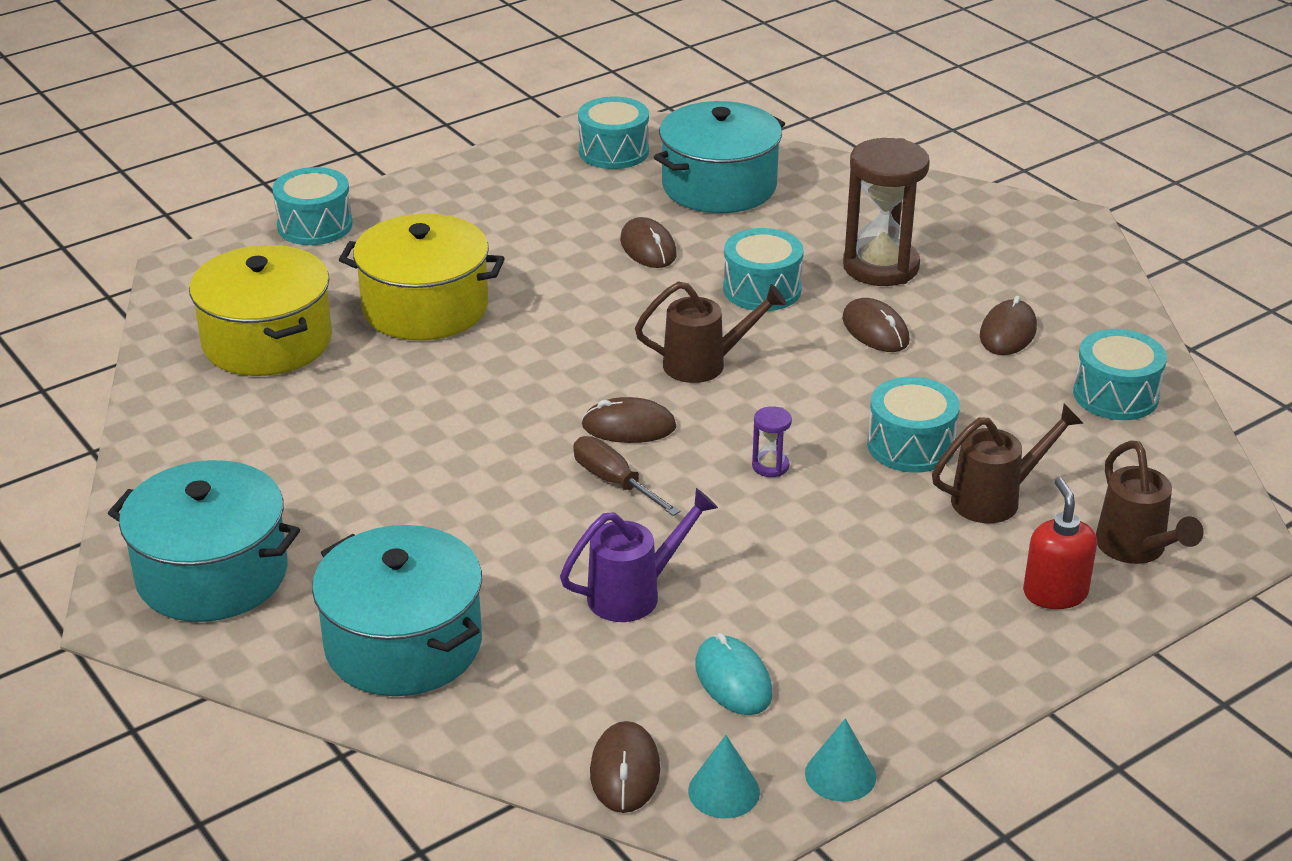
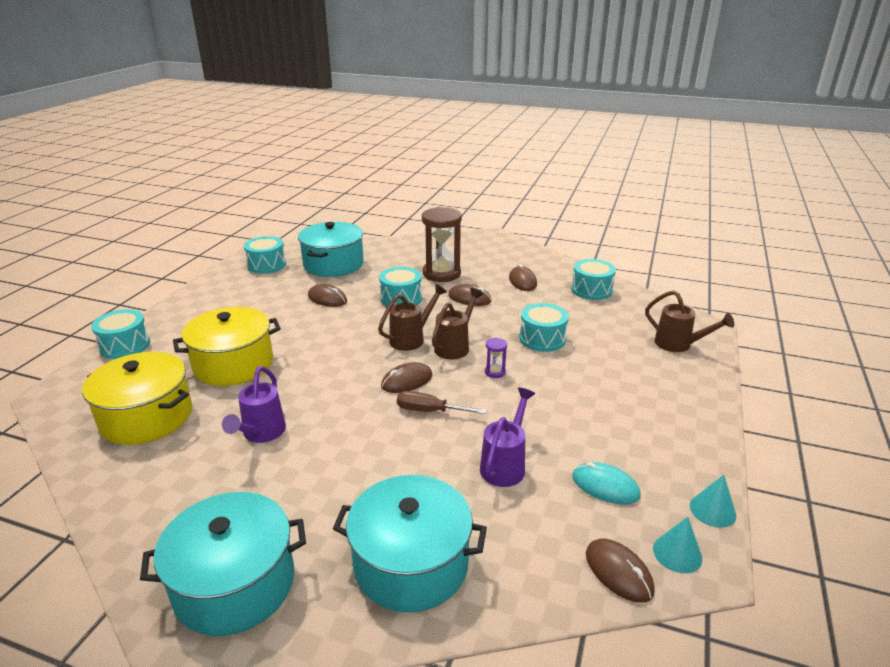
camera: 35 degrees left, 5 degrees down
(377, 420) = (261, 434): none -> purple watering can
(995, 499) = (603, 347): brown watering can -> brown watering can (455, 346)
(1055, 593) = (676, 376): red soap dispenser -> none

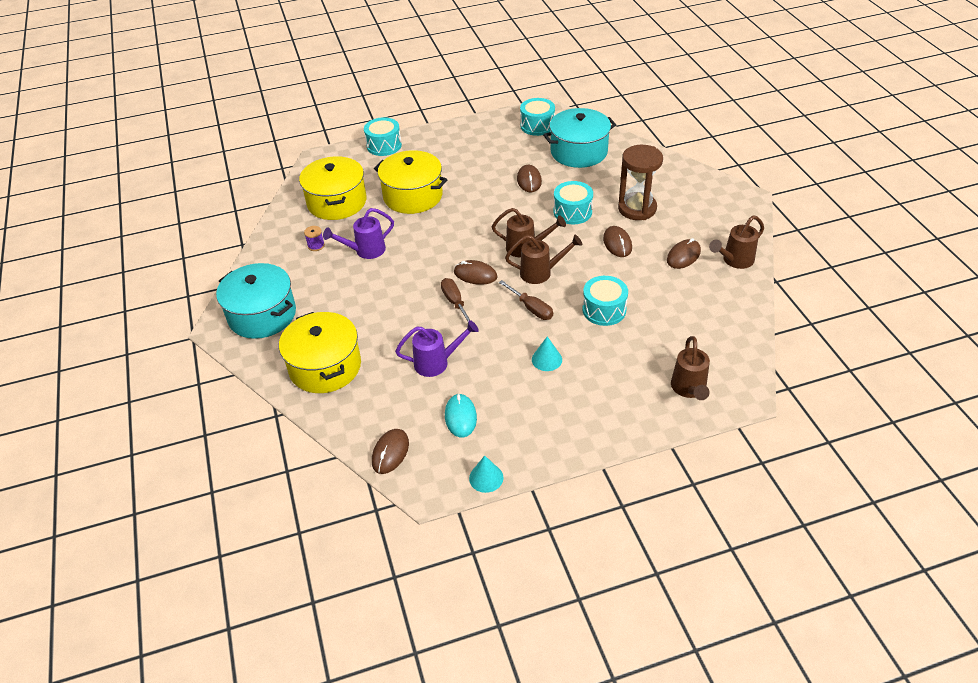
camera: 55 degrees right, 15 degrees up
(189, 468) = (316, 246): none -> purple spool
(411, 563) = (325, 367): turquoise pot -> yellow pot
(495, 372) = (531, 308): purple hourglass -> brown screwdriver
(553, 267) = (734, 260): none -> brown watering can
(591, 290) = (722, 301): turquoise drum -> none
(677, 553) = (429, 473): turquoise cone -> turquoise cone (546, 359)

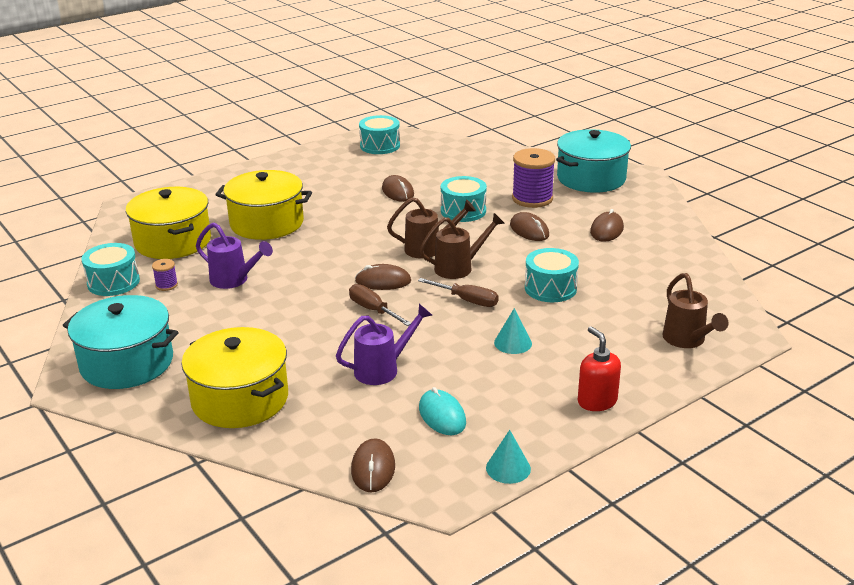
camera: 20 degrees left, 15 degrees down
(365, 251) = (234, 280): purple watering can -> purple watering can turned 105 degrees counterclockwise
(384, 145) = (206, 184): turquoise drum -> turquoise drum (113, 282)
(579, 152) = (439, 161): turquoise pot -> turquoise pot (591, 178)
(584, 432) = (597, 401): none -> red soap dispenser
(637, 208) = (532, 199): brown hourglass -> purple spool
(734, 260) = (662, 226): brown watering can -> none

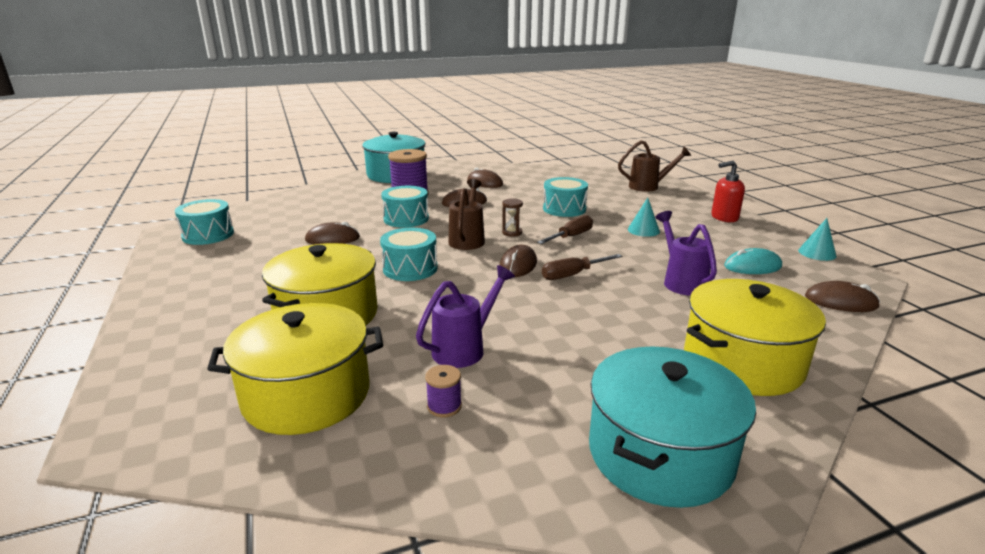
camera: 75 degrees left, 5 degrees down
(113, 282) = (399, 465): turquoise drum -> turquoise drum (410, 268)
(459, 268) = (512, 233): brown watering can -> brown hourglass

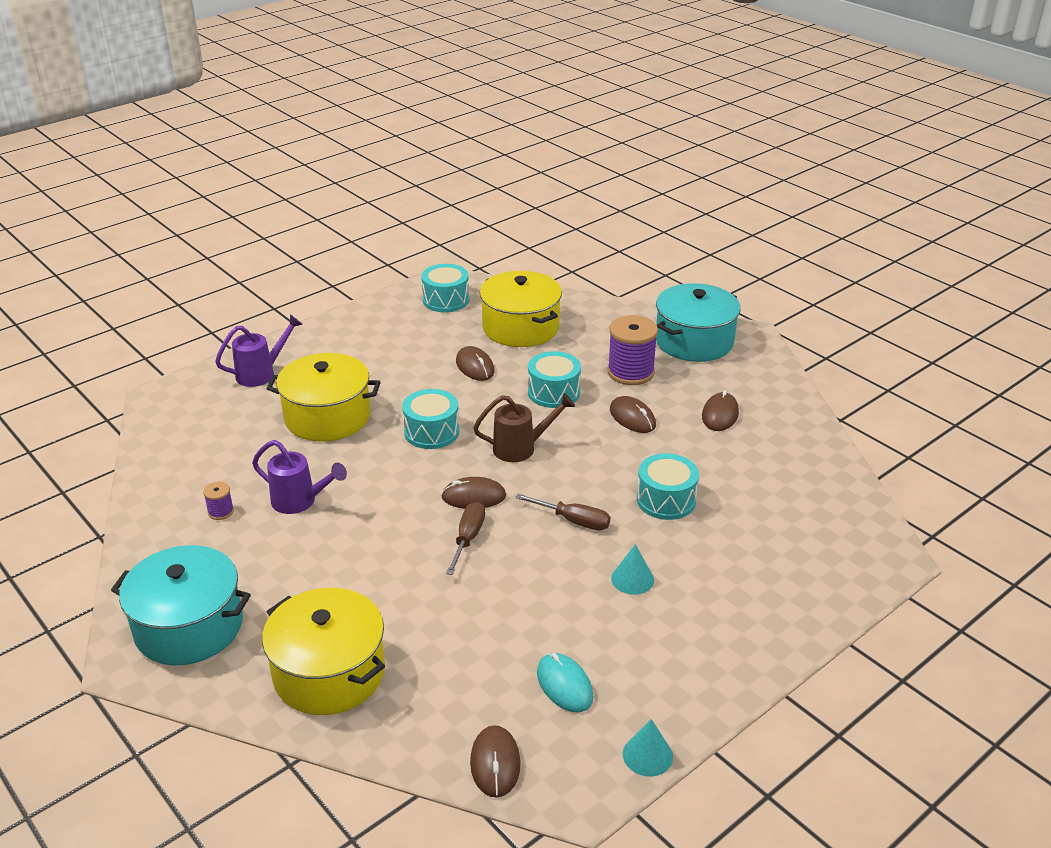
camera: 70 degrees right, 10 degrees up
(306, 394) = (219, 447): yellow pot -> yellow pot (520, 327)
(512, 233) = (559, 474): brown hourglass -> none
(573, 275) = (468, 539): brown screwdriver -> brown screwdriver turned 60 degrees clockwise
(648, 187) = (826, 568): brown watering can -> none
(681, 281) = (489, 623): purple watering can -> purple watering can (261, 373)
(724, 217) = (736, 657): red soap dispenser -> none

